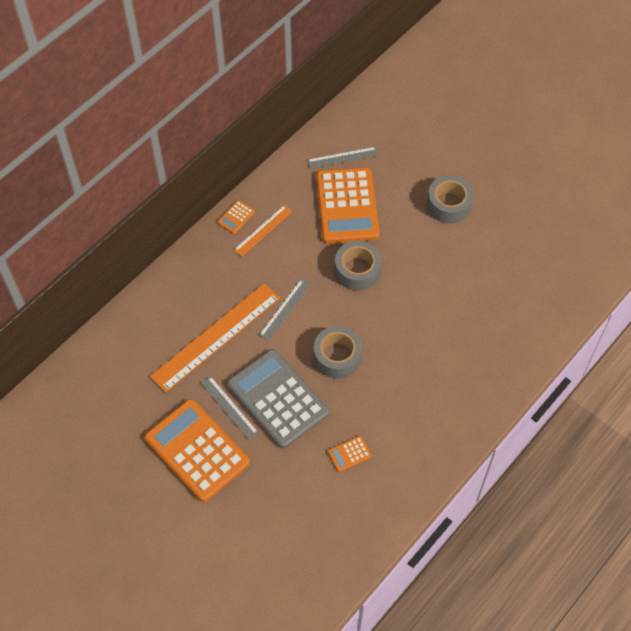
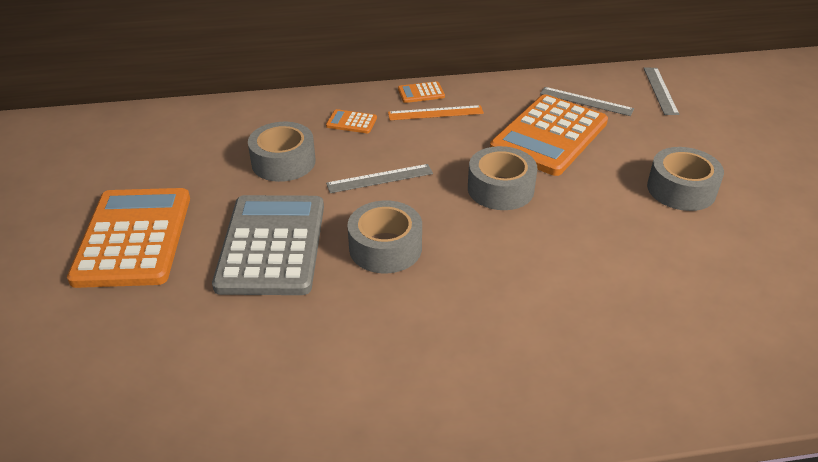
camera: 40 degrees right, 20 degrees down
(216, 336) = (283, 162): orange ruler -> grey tape
(229, 407) = (215, 222): grey ruler -> grey ruler (660, 90)
(349, 454) = (278, 350): orange calculator -> orange calculator (351, 122)

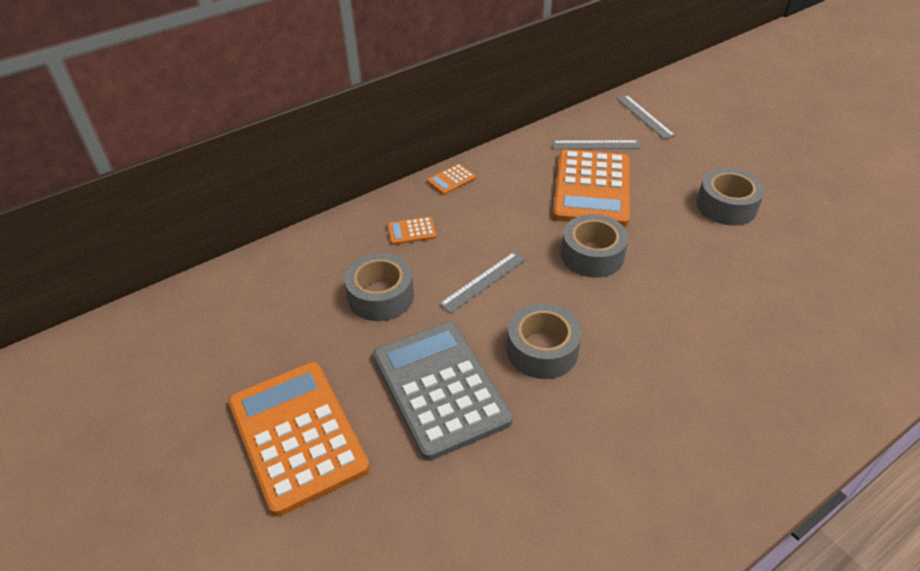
camera: 25 degrees left, 5 degrees up
(435, 113) = (480, 197): orange ruler -> none

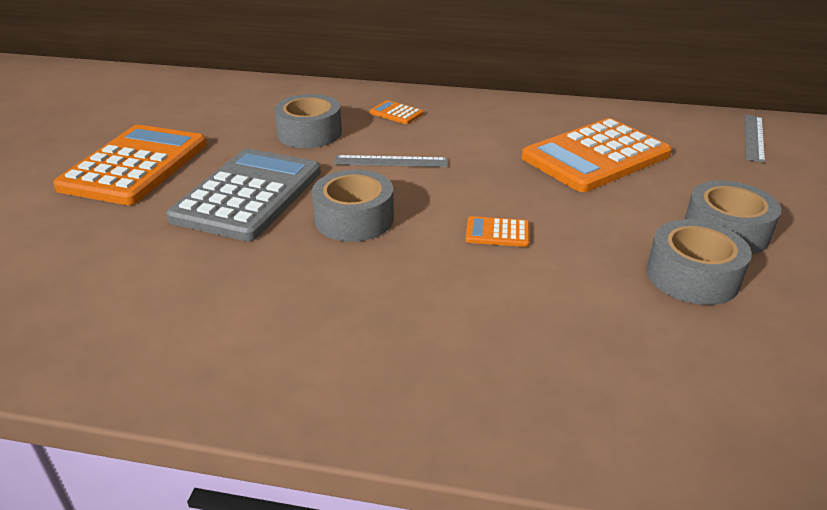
camera: 45 degrees right, 10 degrees down
(451, 180) = (481, 101): orange calculator -> orange calculator (497, 233)
(592, 255) = (510, 192): grey tape -> grey tape (692, 276)
(596, 145) = (657, 134): grey ruler -> none

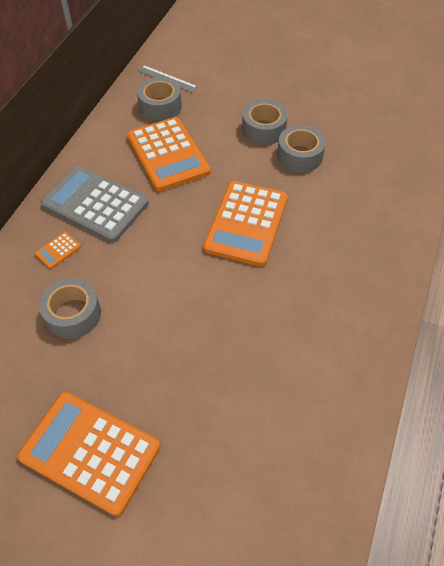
camera: 80 degrees left, 20 degrees up
(248, 195) = (166, 359): grey calculator -> grey calculator (95, 204)
(354, 219) = (215, 294): grey tape -> grey tape (160, 106)
(391, 161) = (140, 264): grey ruler -> none
(497, 233) = (246, 223): orange calculator -> orange calculator, size x2.48

